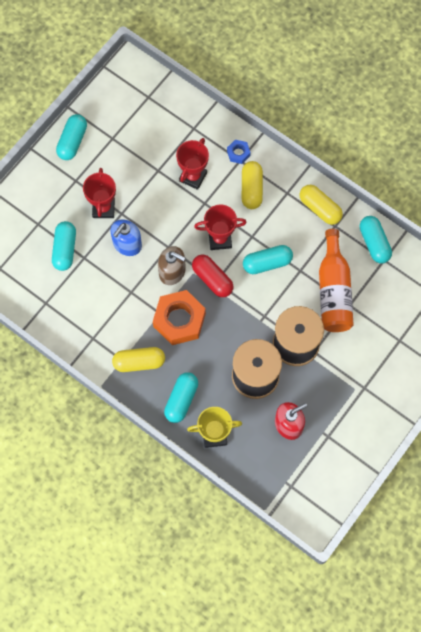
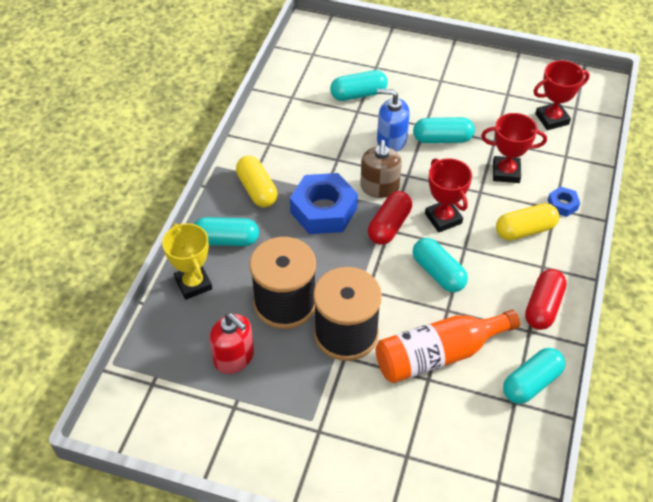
camera: 70 degrees right, 20 degrees down
(72, 141) = (482, 66): turquoise capsule -> turquoise capsule (442, 139)
(103, 208) = (422, 110): red trophy -> red trophy (552, 119)
(179, 320) = (323, 210): orange nut -> blue nut
(320, 208) = (543, 307): yellow capsule -> red capsule

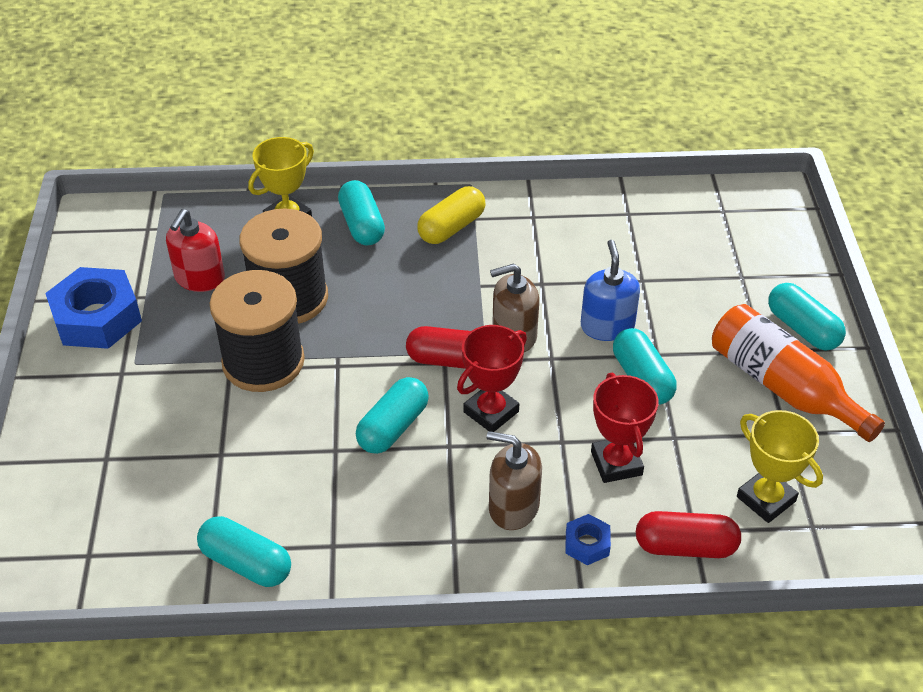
camera: 70 degrees right, 5 degrees down
(323, 210) = (447, 293): blue nut -> blue nut (97, 318)
(358, 94) = (675, 273): turquoise capsule -> turquoise capsule (802, 329)
(438, 355) = (260, 456): orange bottle -> orange bottle (783, 387)
(525, 230) = (513, 507): yellow capsule -> brown soap dispenser
(543, 307) = (380, 553): red capsule -> red capsule (685, 546)
(552, 119) = (766, 499): red trophy -> yellow trophy

